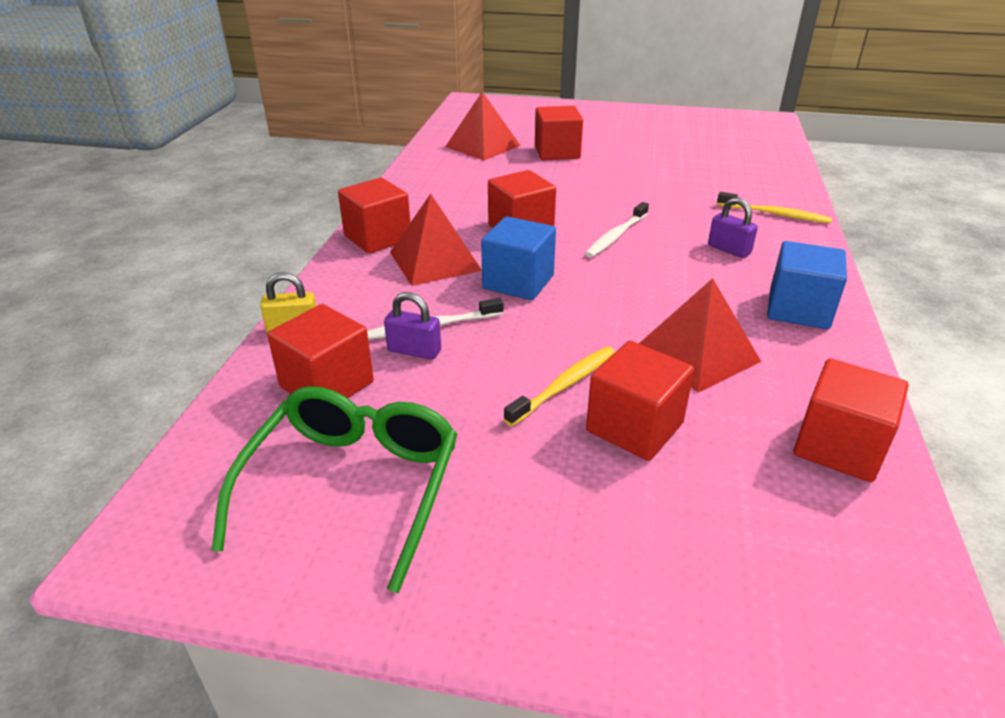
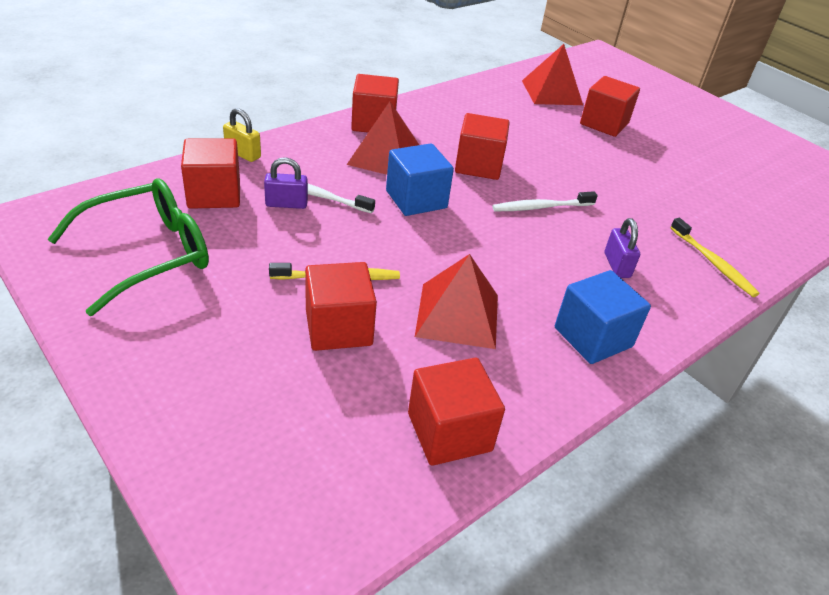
camera: 35 degrees right, 5 degrees up
(414, 351) = (286, 204): purple padlock -> purple padlock turned 60 degrees counterclockwise

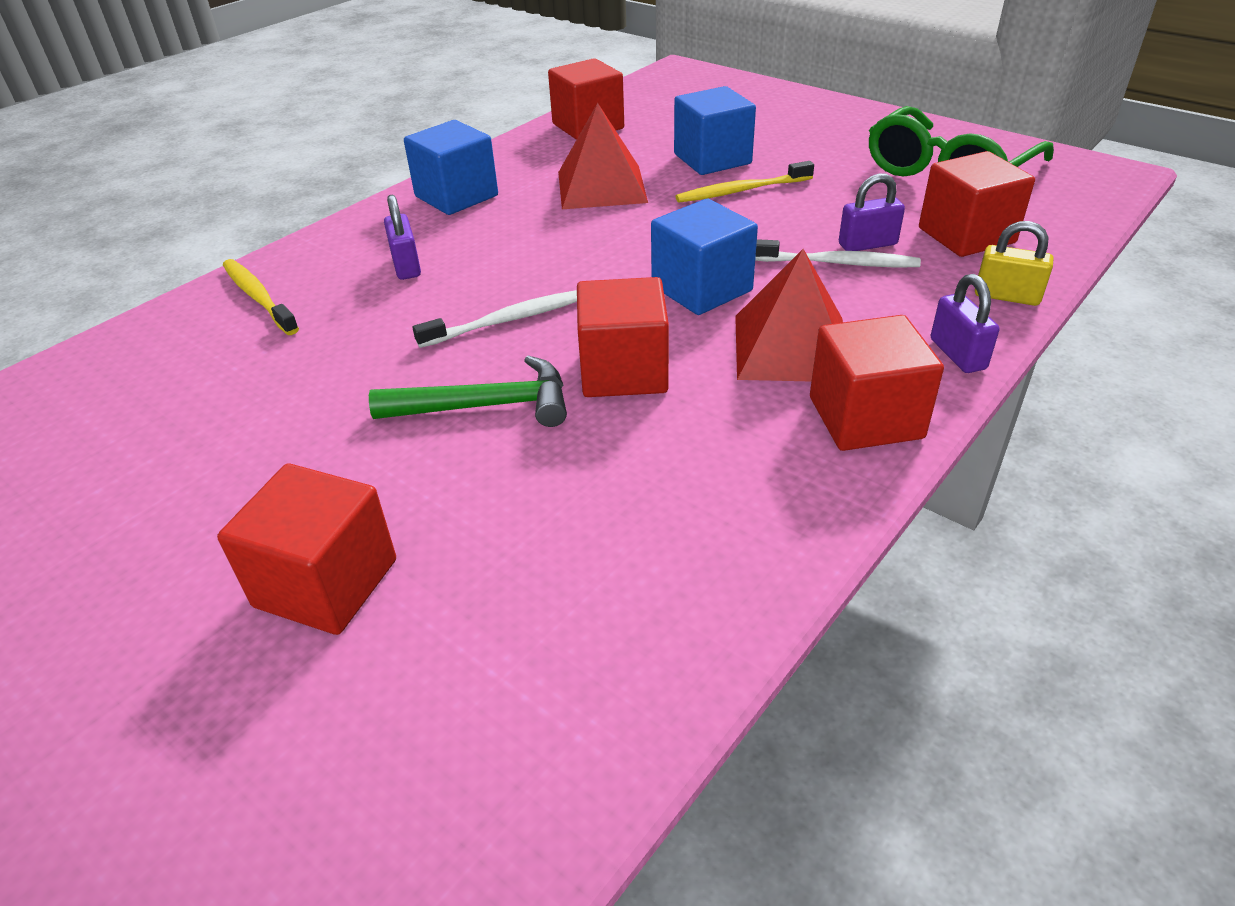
camera: 175 degrees right, 0 degrees up
(305, 135) = (957, 354): none -> purple padlock
(338, 327) = (712, 159): red cube -> blue cube
(550, 166) = (486, 406): none -> green hammer
(551, 92) = (458, 697): red pyramid -> none

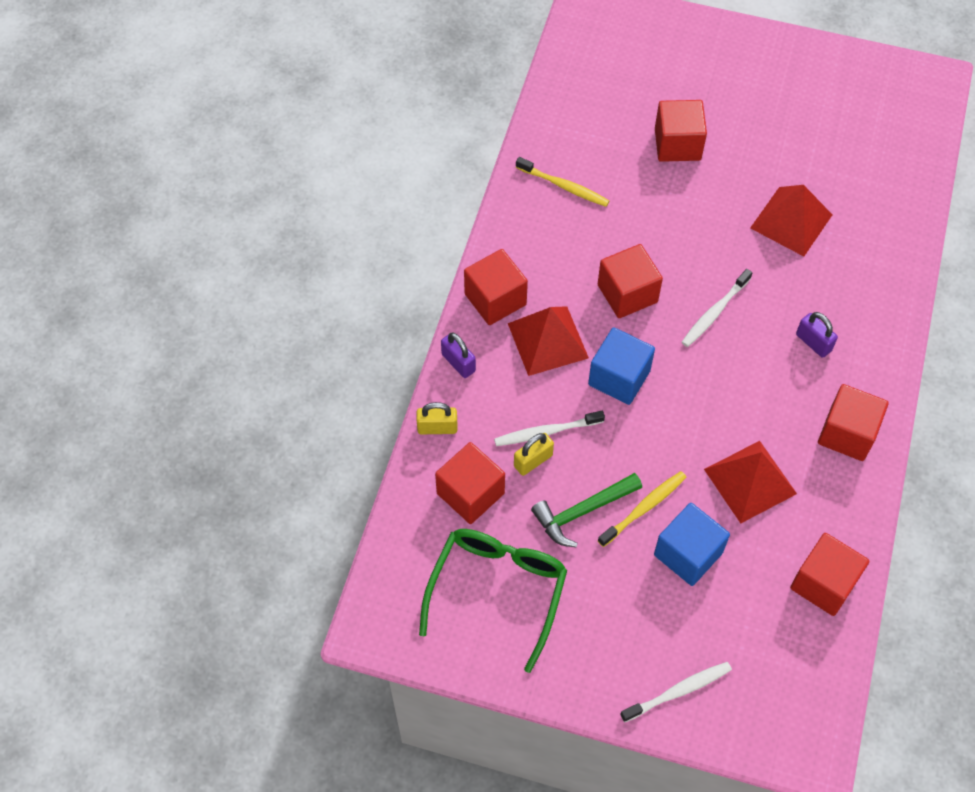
camera: 155 degrees right, 20 degrees up
(258, 297) = (874, 286): yellow toothbrush -> yellow toothbrush (564, 186)
(272, 395) = (791, 221): none -> red pyramid
(456, 196) = (847, 433): blue cube -> red cube
(486, 406) = (680, 248): green hammer -> green hammer (582, 512)
(777, 103) = (678, 691): none -> white toothbrush
(867, 244) = (533, 461): purple padlock -> yellow padlock

